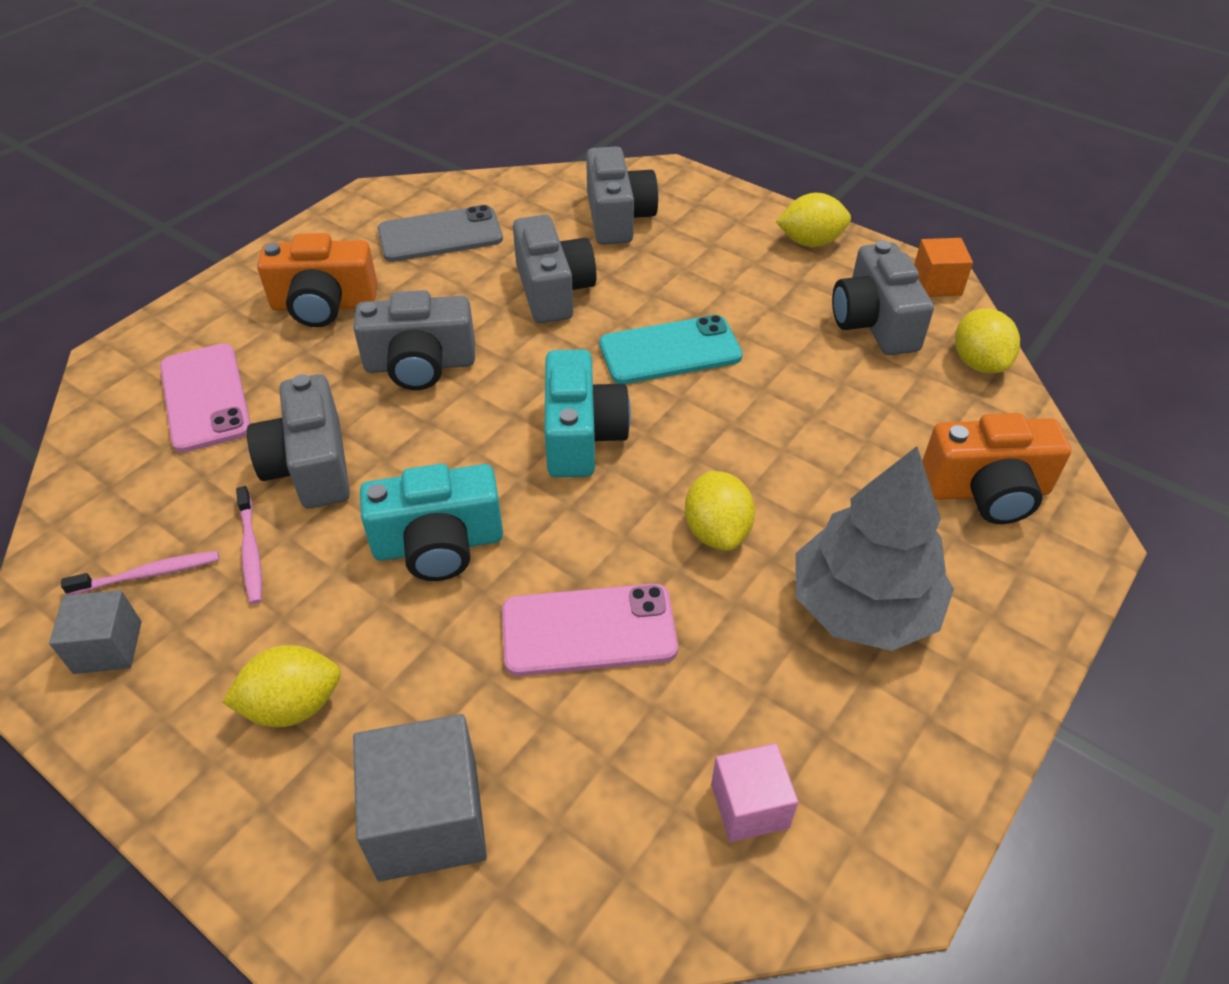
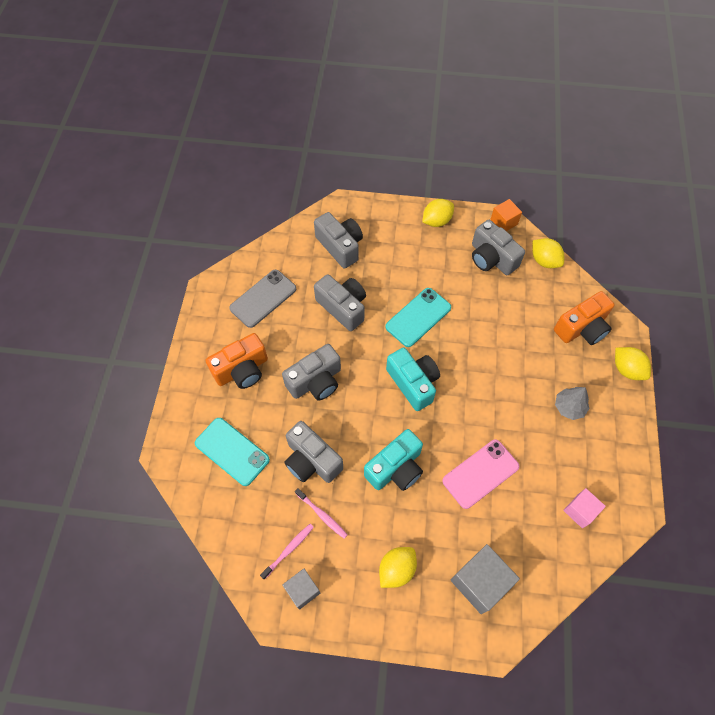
camera: 30 degrees left, 15 degrees up
(205, 397) = (232, 451): pink phone -> turquoise phone
(716, 531) = (497, 402): yellow lemon -> yellow lemon (627, 369)
(863, 607) = (569, 407): grey tree -> grey tree, size x0.52

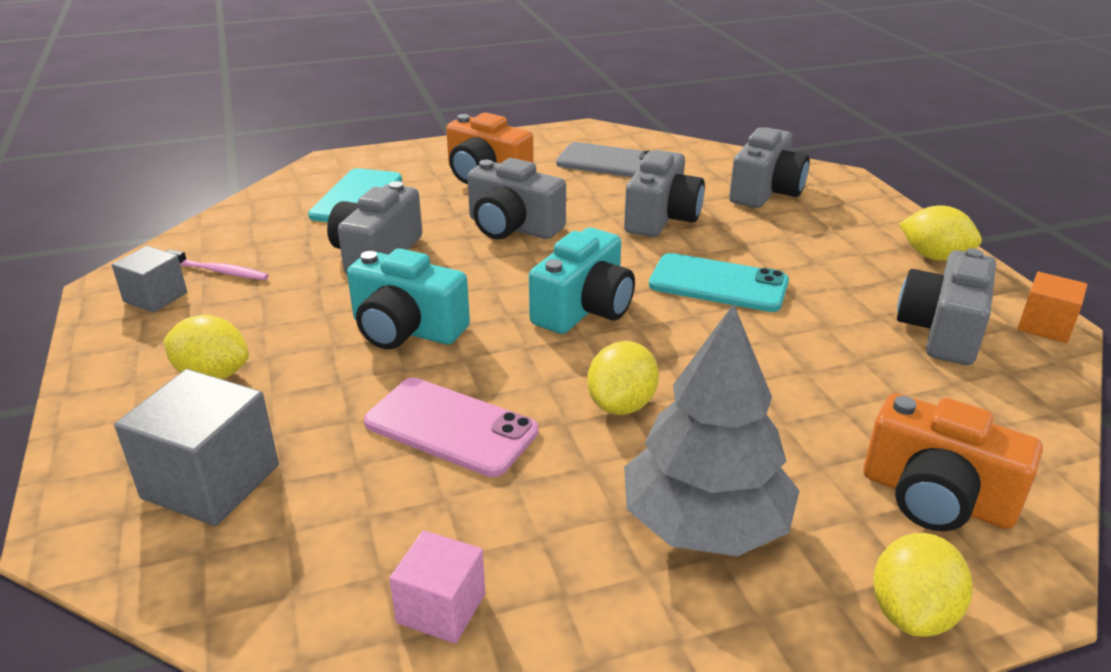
camera: 65 degrees right, 30 degrees down
(322, 515) = (288, 284): pink toothbrush -> none
(544, 261) = (1033, 398): yellow lemon -> yellow lemon (621, 405)
(569, 407) = (704, 524): grey tree -> grey tree, size x1.93

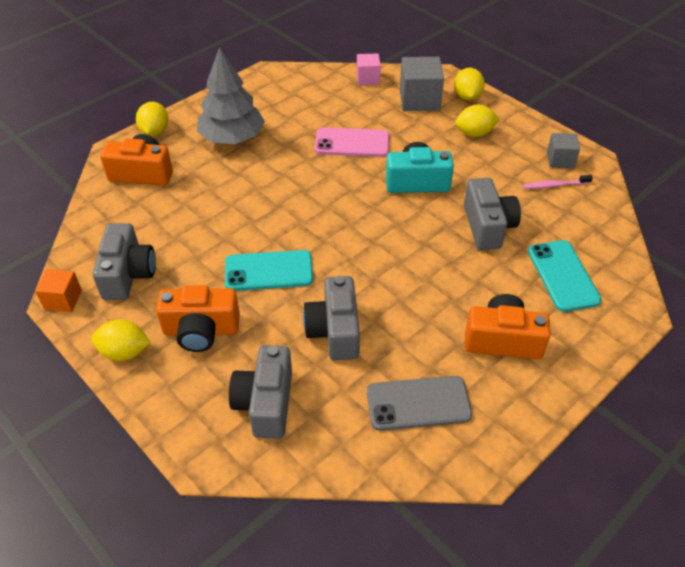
camera: 155 degrees right, 15 degrees up
(441, 608) = (307, 91): pink cube -> pink cube (368, 78)
(512, 227) = (430, 281): grey camera -> none
(584, 309) = (337, 224): turquoise camera -> none
(621, 405) = (286, 174): yellow lemon -> yellow lemon (467, 96)
(830, 252) = (201, 330): none -> orange camera

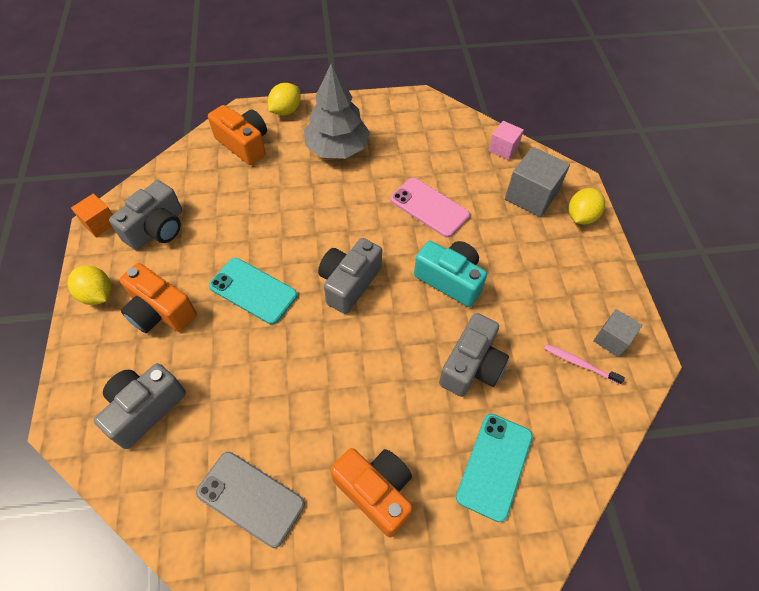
camera: 35 degrees right, 10 degrees up
(334, 331) = (250, 381): grey camera -> grey camera (349, 283)
(474, 133) = (551, 260): yellow lemon -> none

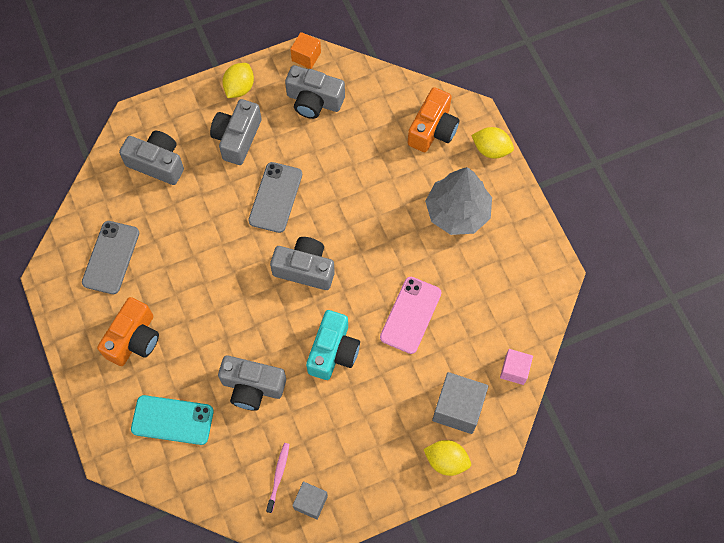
camera: 75 degrees right, 10 degrees up
(160, 311) = (237, 138): orange camera -> grey camera
(253, 290) = (275, 197): turquoise phone -> grey phone

